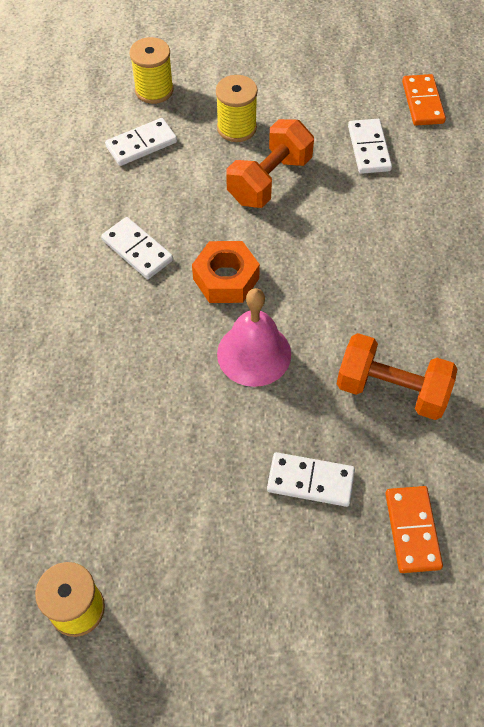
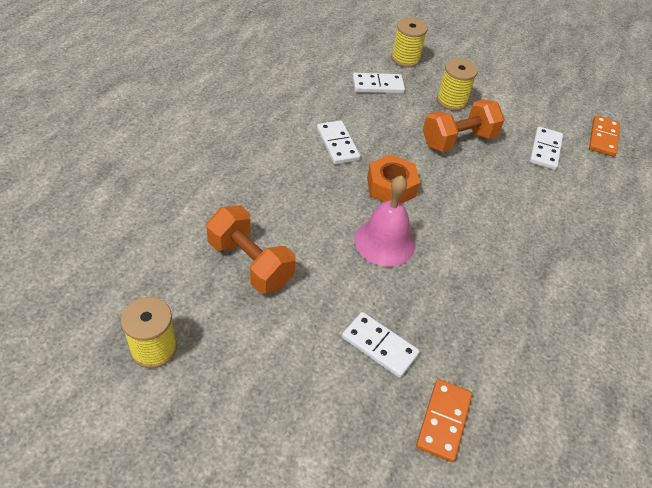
camera: 20 degrees right, 10 degrees down
(391, 390) = (479, 313): orange dumbbell -> orange dumbbell (250, 263)

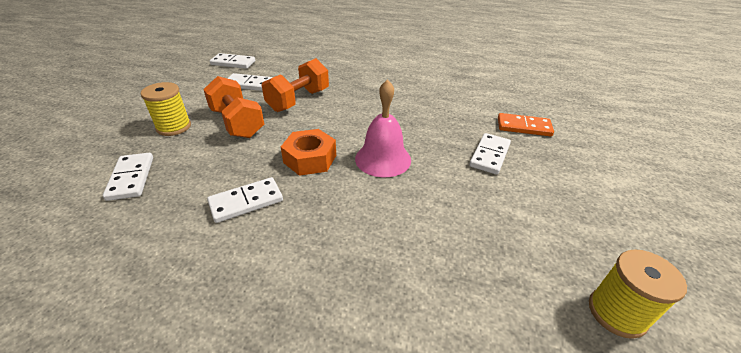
camera: 95 degrees left, 10 degrees down
(250, 263) = (456, 249): orange dumbbell -> orange dumbbell (298, 100)
(405, 59) = (79, 160): yellow spool -> none
(603, 137) = (233, 63): orange domino -> white domino

